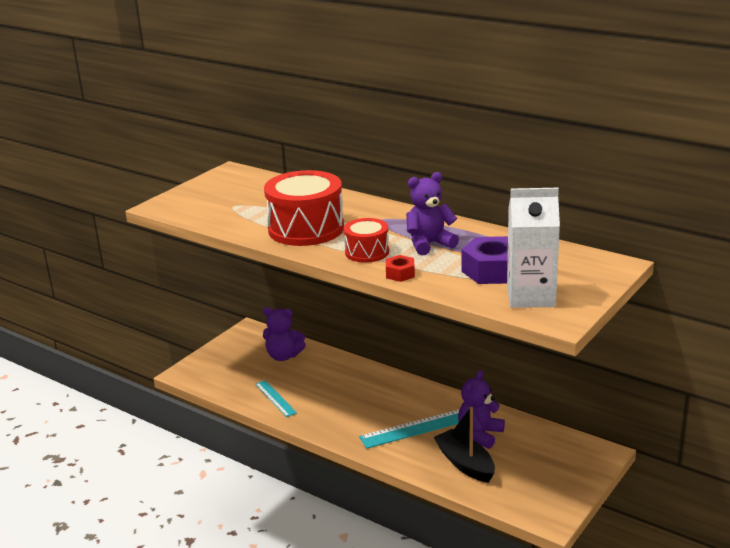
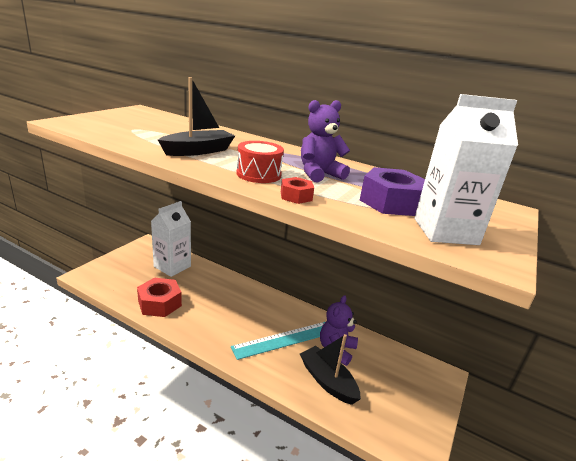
camera: 10 degrees left, 0 degrees up
(275, 398) = (159, 303): turquoise ruler -> red nut
(283, 356) = (172, 266): purple teddy bear -> white carton
(306, 229) = (198, 151): red drum -> black boat

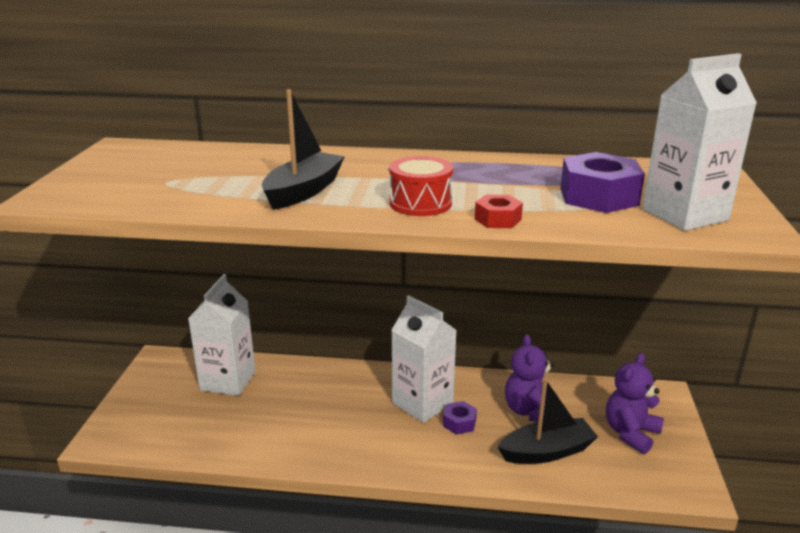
camera: 20 degrees left, 0 degrees up
(159, 303) = (255, 438): red nut -> none
(270, 319) = (422, 403): none -> white carton
(284, 340) = (459, 423): turquoise ruler -> purple nut
(319, 174) = (484, 182): purple teddy bear -> purple teddy bear (630, 433)
(327, 381) = (547, 451): black boat -> black boat turned 135 degrees clockwise

